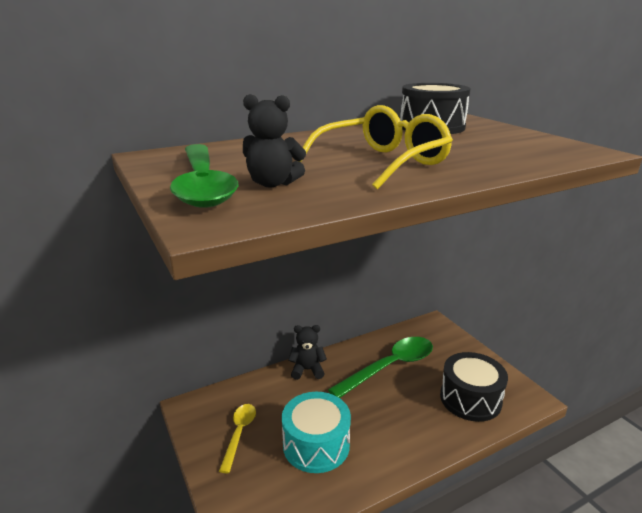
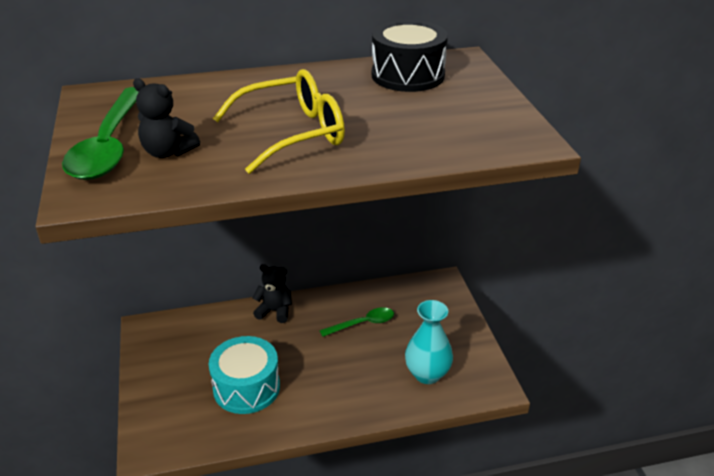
camera: 15 degrees right, 10 degrees up
(239, 433) = (181, 362): yellow spoon -> none
(390, 367) = (363, 324): green spoon -> green spoon, size x0.56
(470, 399) = (427, 374): black drum -> turquoise vase

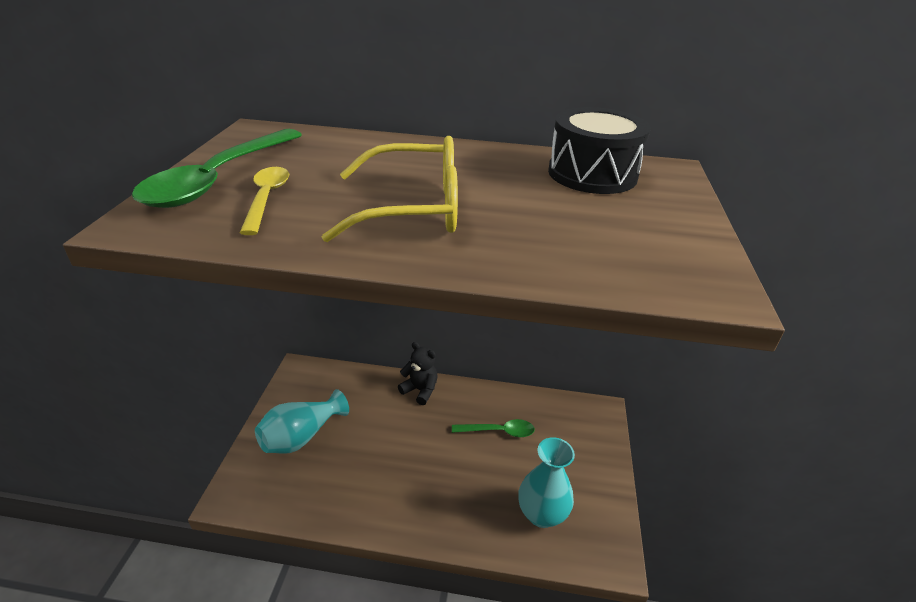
camera: 20 degrees right, 0 degrees up
(168, 152) = (267, 198): black teddy bear -> yellow spoon
(183, 382) = (301, 436): none -> turquoise vase
(246, 387) = (354, 463): turquoise drum -> none

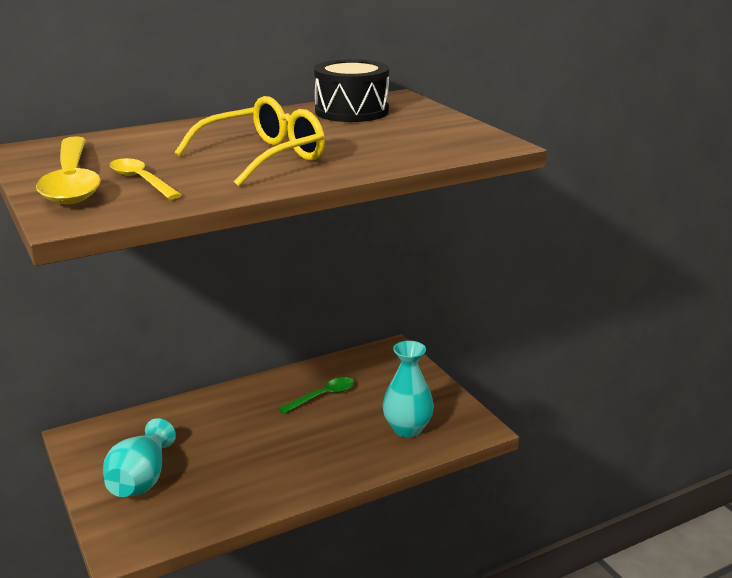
camera: 35 degrees left, 10 degrees down
(218, 179) = (72, 182): green spoon -> yellow spoon
(420, 390) = (222, 399): black teddy bear -> none

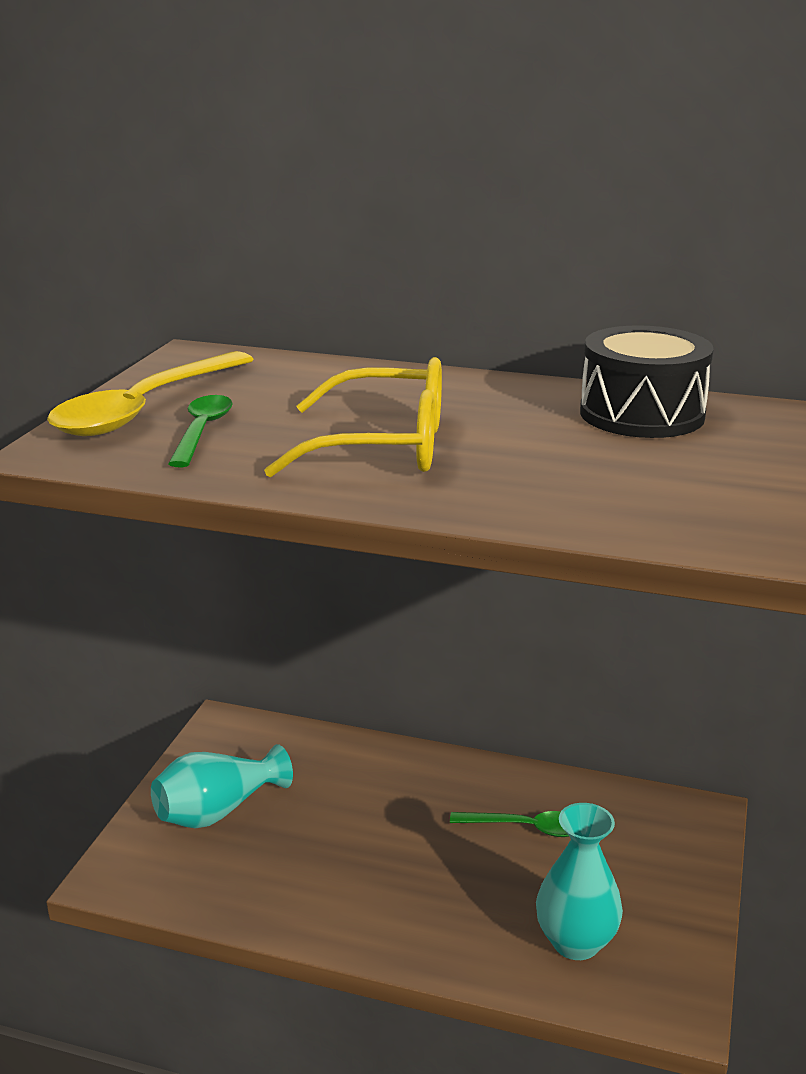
camera: 45 degrees right, 0 degrees up
(141, 180) = (202, 431): yellow spoon -> green spoon

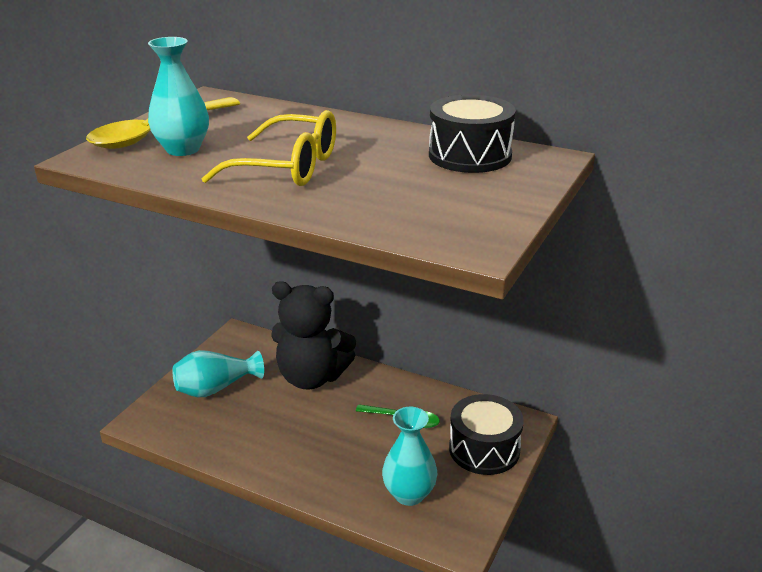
camera: 10 degrees right, 5 degrees up
(202, 431) = (183, 149): green spoon -> turquoise vase
(363, 778) = (312, 377): none -> black teddy bear
(661, 859) = (484, 449): none -> black drum

